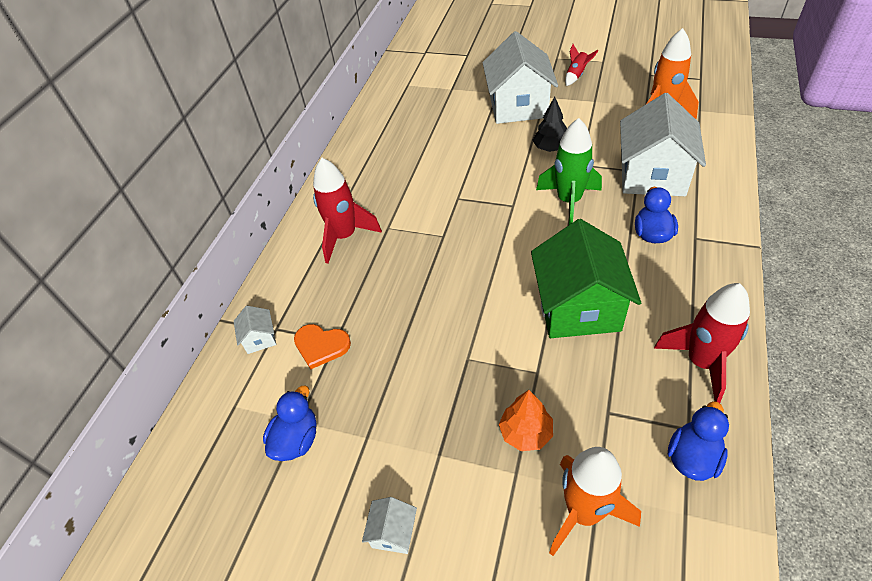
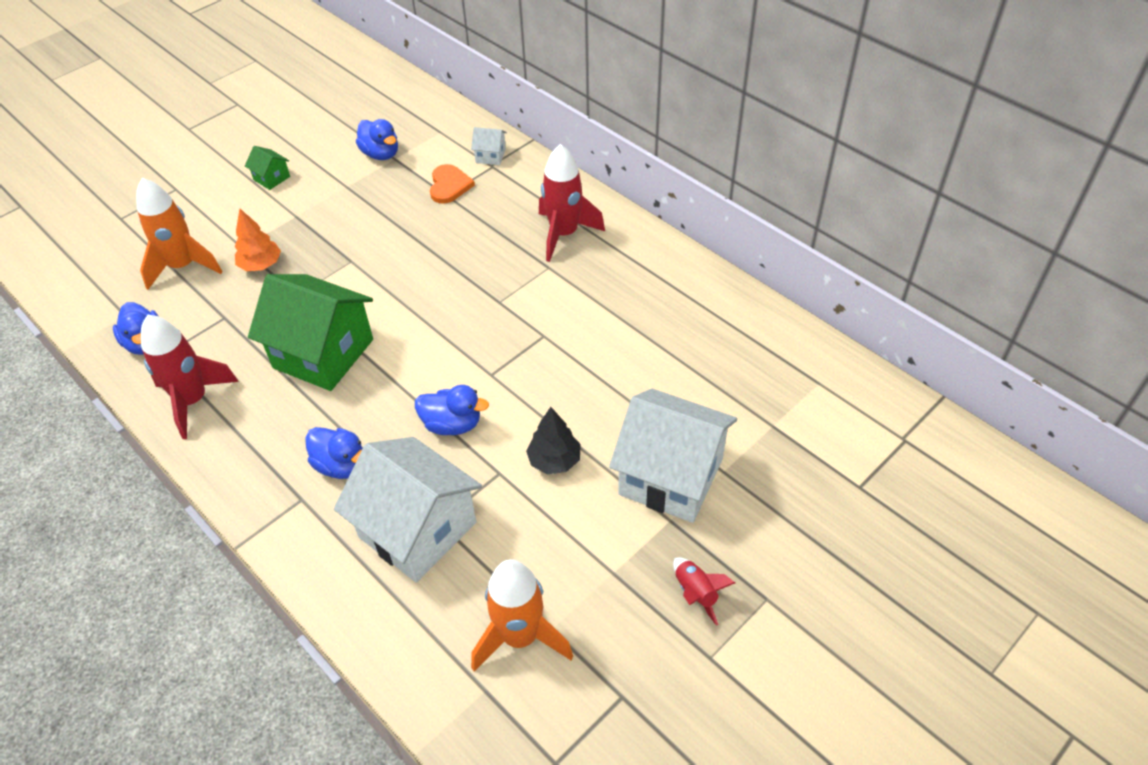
camera: 115 degrees right, 0 degrees up
(321, 346) = (449, 185): orange heart -> orange heart turned 135 degrees clockwise
(393, 533) = (272, 178): white house -> green house
(569, 201) = (452, 424): green rocket -> blue duck

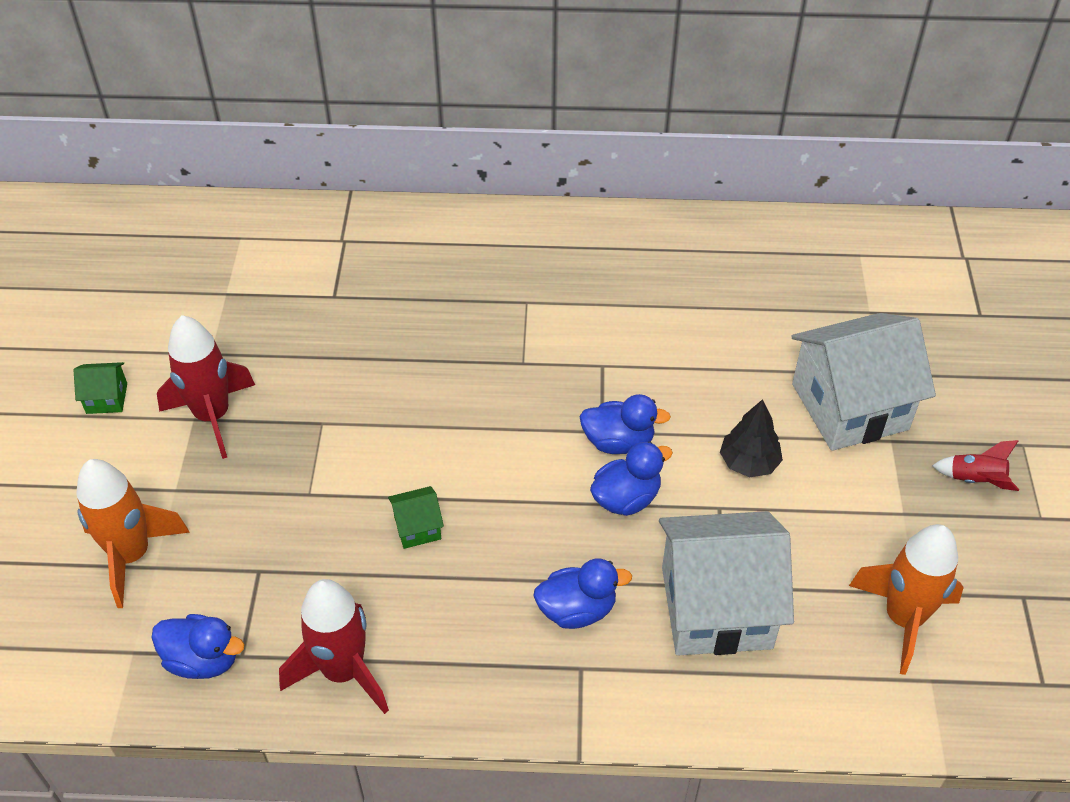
camera: 45 degrees left, 0 degrees up
(261, 265) = (225, 492): orange tree -> none
(323, 353) = (417, 527): green house -> green house, size x0.42
(381, 154) = (204, 298): blue duck -> blue duck (618, 442)
(449, 185) = (325, 285): orange heart -> none
(490, 156) = (328, 231): white house -> none
(564, 234) = (501, 263): red rocket -> red rocket (213, 416)

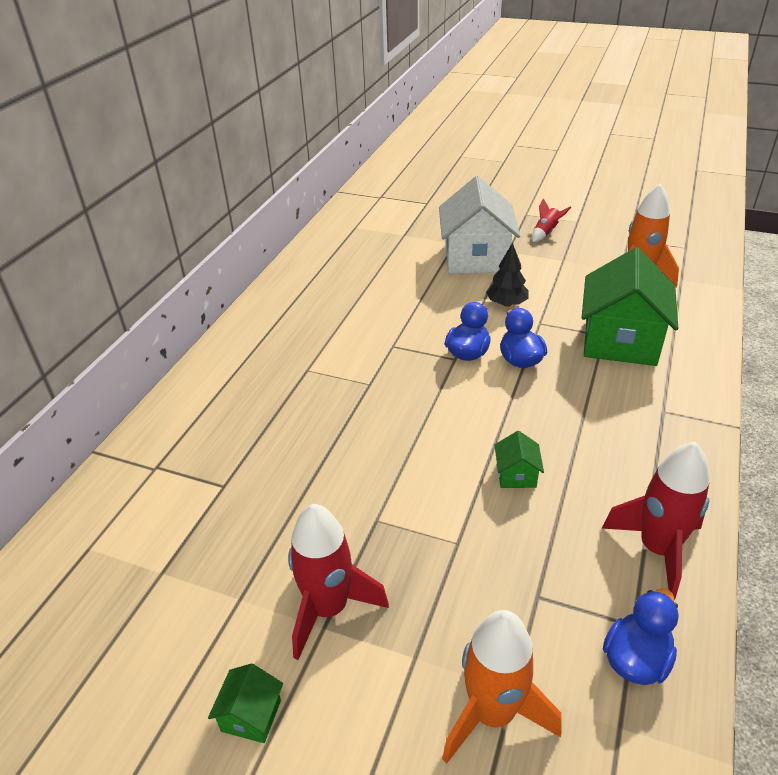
camera: 70 degrees left, 10 degrees down
(577, 610) = (613, 403): blue duck -> none
(716, 607) = (620, 341): white house -> green house

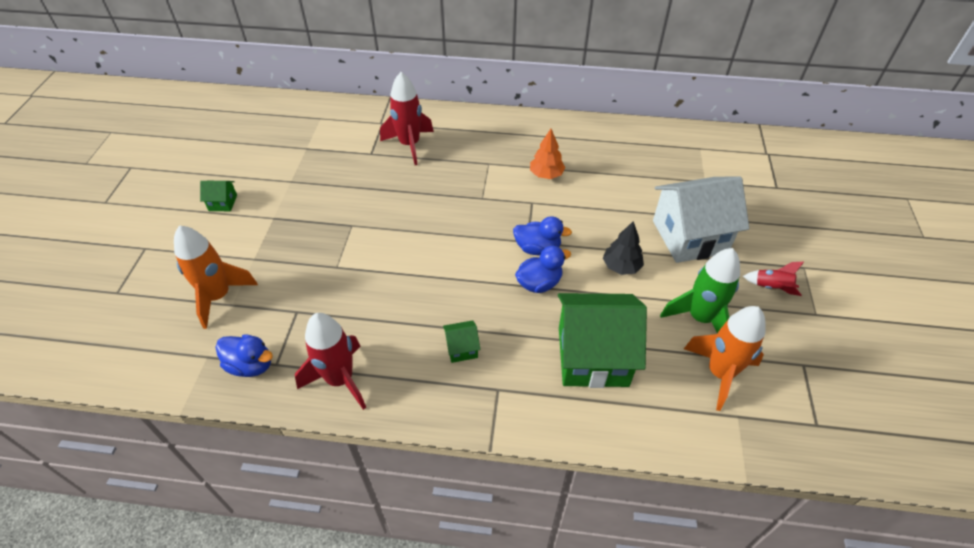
camera: 75 degrees right, 10 degrees up
(328, 608) = (285, 217): red rocket -> red rocket (409, 145)
(349, 328) = (546, 175): none -> orange tree
(516, 475) = (402, 292): green house -> green house (462, 348)
(577, 274) = (700, 318): none -> green rocket

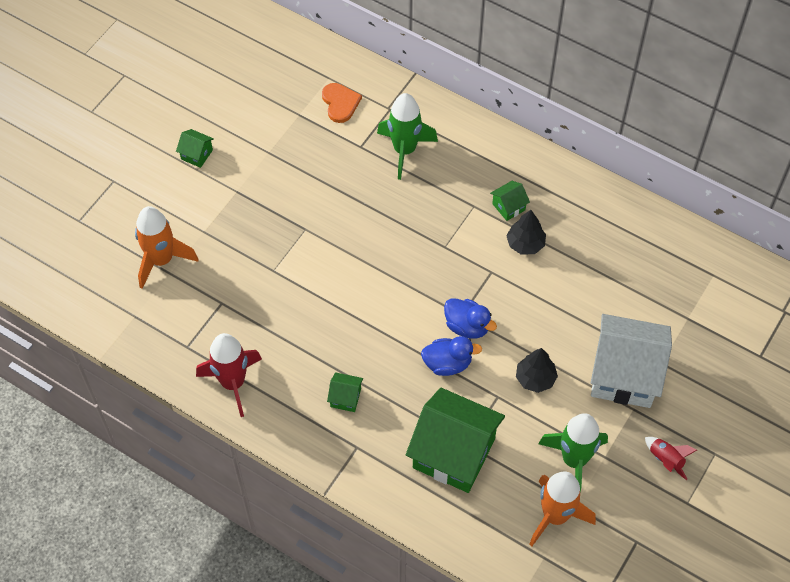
camera: 25 degrees right, 10 degrees up
(251, 365) = (167, 339): blue duck -> none
(338, 131) = (340, 103): none -> orange heart
(409, 145) = (404, 150): red rocket -> green rocket
(516, 155) = (508, 207): none -> green house
(546, 175) = (525, 244): orange tree -> black tree

